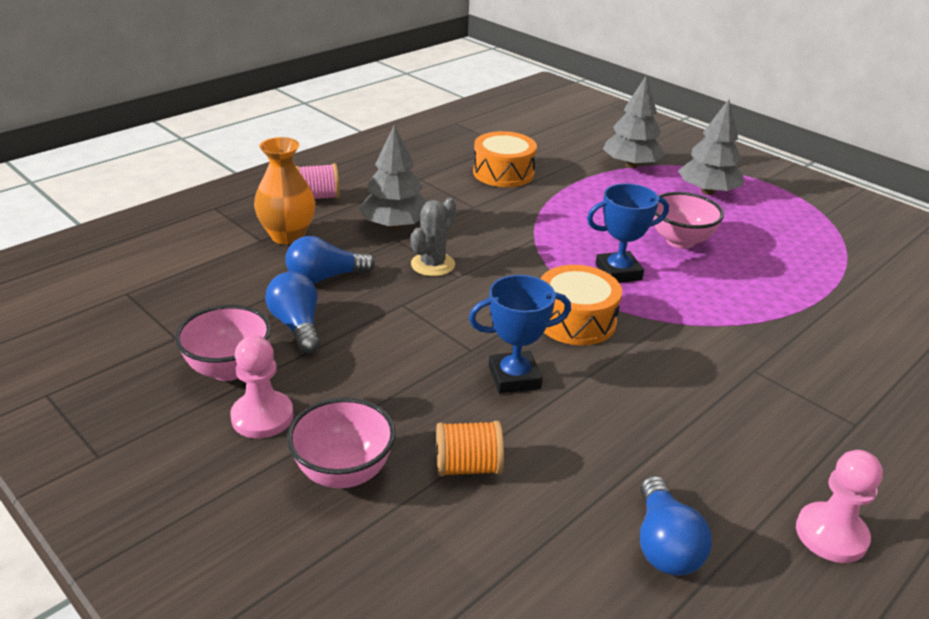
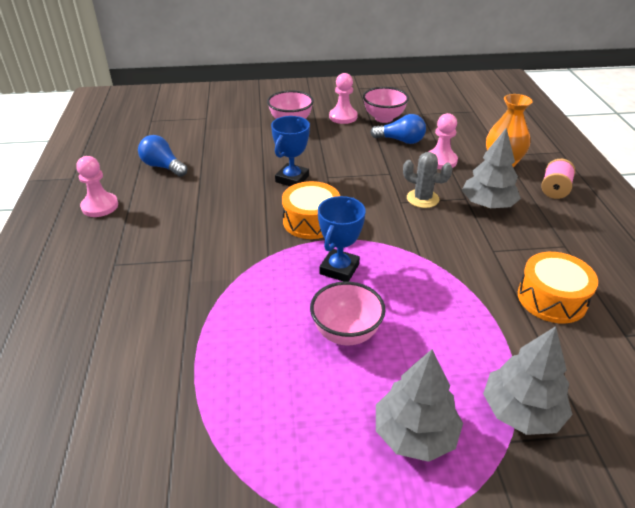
camera: 130 degrees right, 5 degrees up
(325, 277) = (441, 161): blue light bulb -> pink pawn
(433, 264) = (422, 199): grey cactus -> grey cactus turned 45 degrees counterclockwise
(468, 467) = (257, 145): orange spool -> none

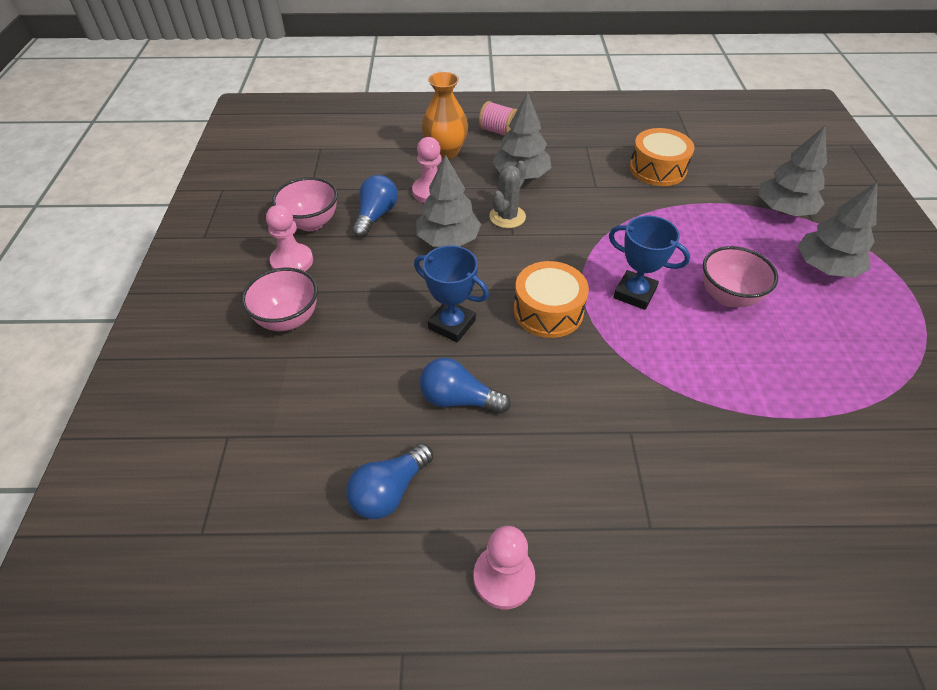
camera: 85 degrees left, 10 degrees up
(226, 185) = (459, 399): none -> blue light bulb
(383, 172) = (448, 240): none -> grey tree

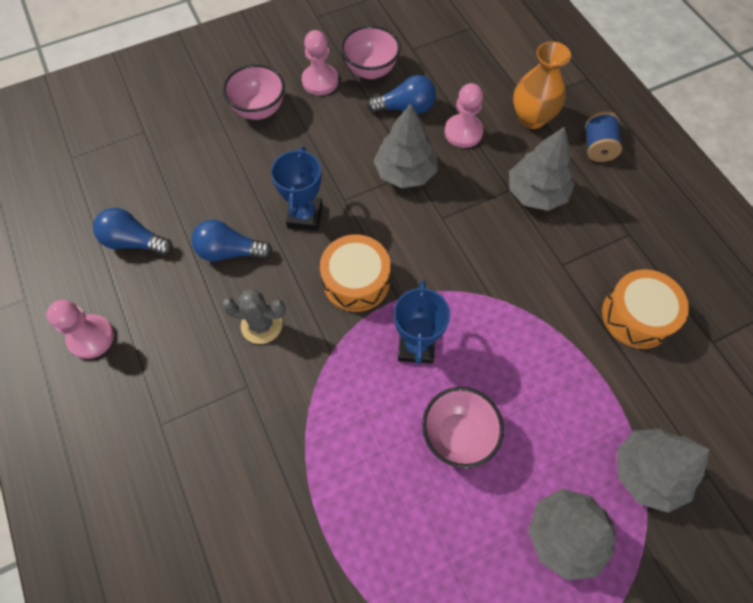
camera: 65 degrees right, 15 degrees up
(459, 399) = (230, 251): blue light bulb -> blue light bulb turned 75 degrees counterclockwise
(498, 131) = (597, 147): pink spool -> blue spool
(507, 217) = (464, 205): grey cactus -> grey cactus (261, 325)

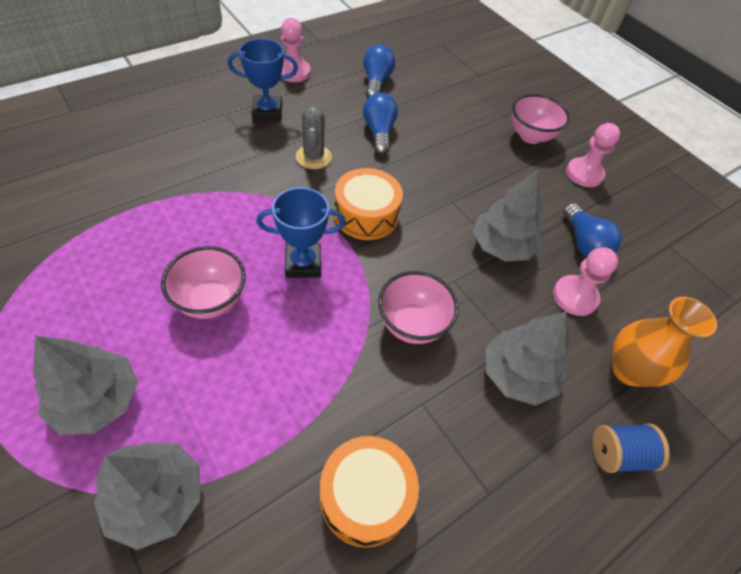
camera: 75 degrees right, 10 degrees down
(305, 216) = (426, 175): blue trophy -> blue trophy (267, 112)
(370, 70) = (618, 211): pink bowl -> pink bowl (412, 324)

